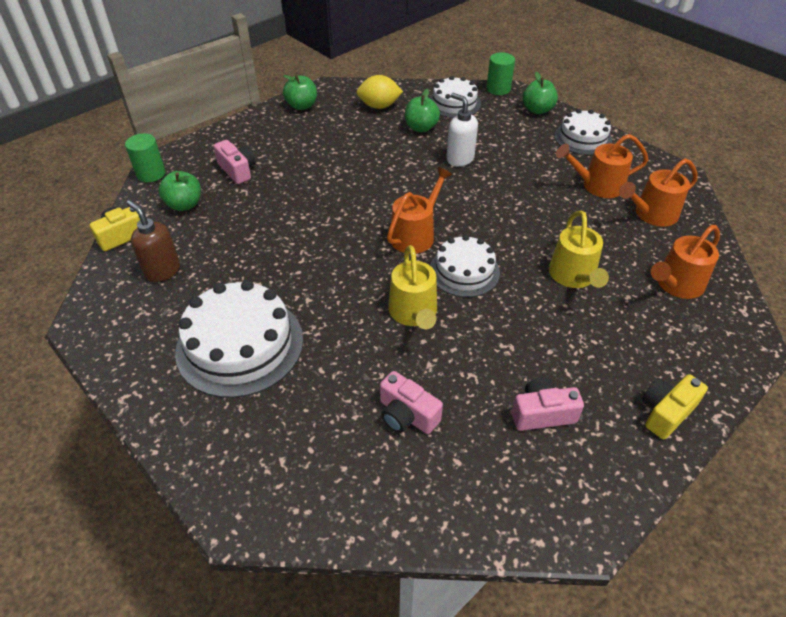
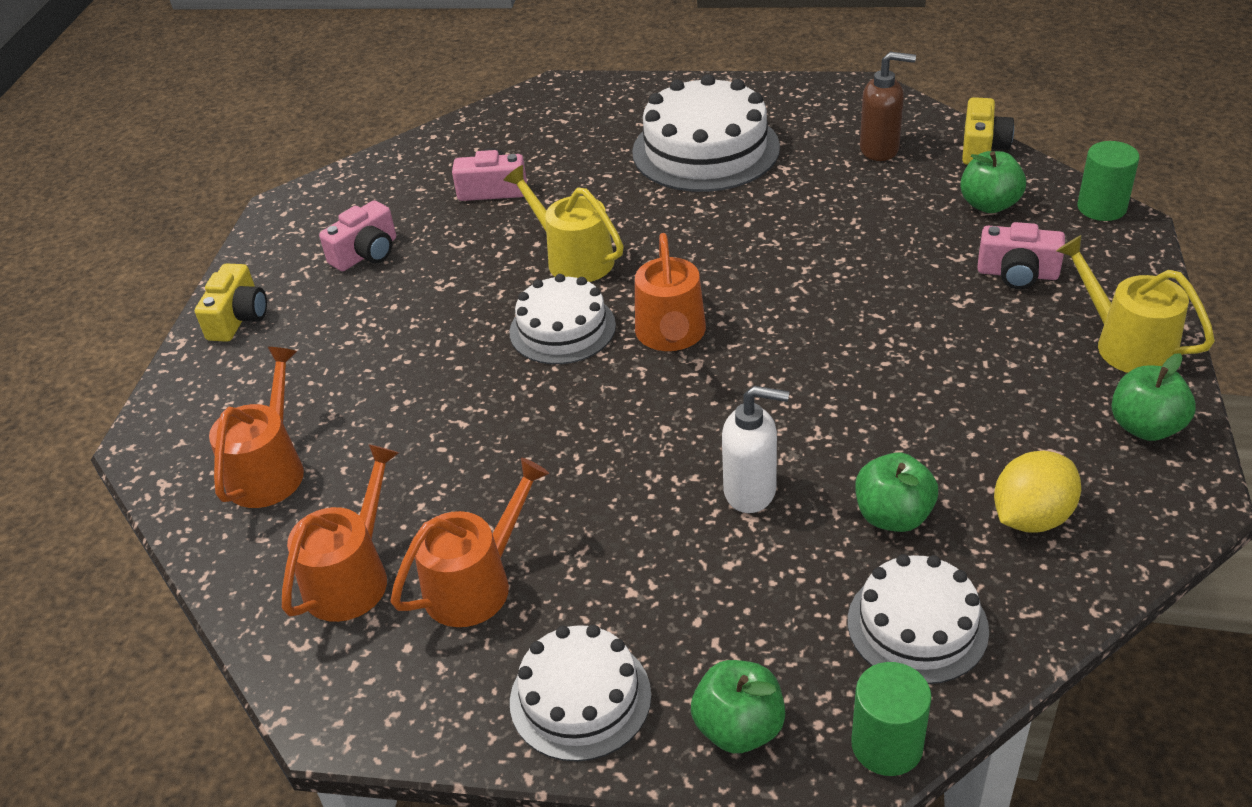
camera: 145 degrees right, 5 degrees down
(573, 276) = (419, 401): yellow watering can -> yellow watering can (1127, 344)

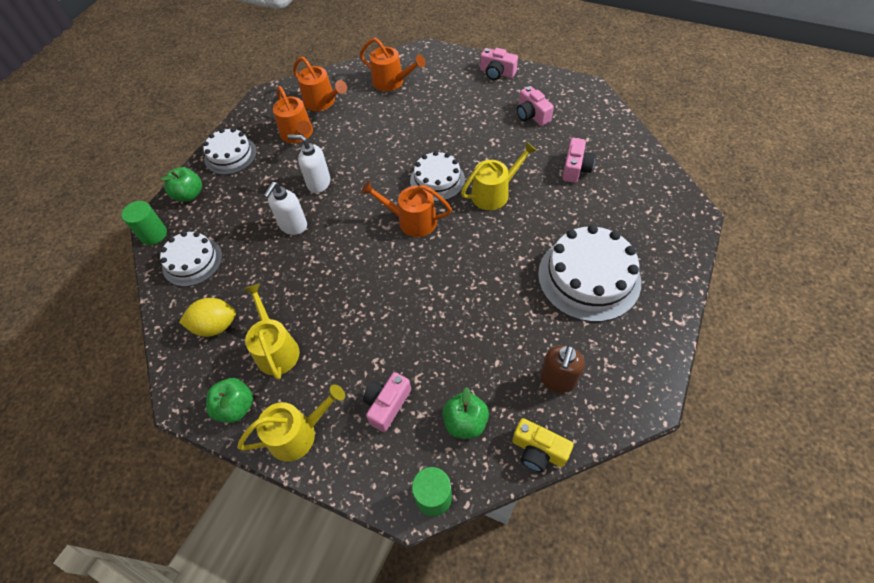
camera: 105 degrees right, 15 degrees up
(238, 318) = (497, 73): yellow camera -> pink camera
(622, 492) = (318, 183): none -> white soap dispenser
(893, 516) = (249, 273): green apple -> none
(1017, 417) = (276, 349): none -> yellow watering can
(1031, 517) = (215, 326): yellow lemon -> yellow lemon turned 75 degrees counterclockwise

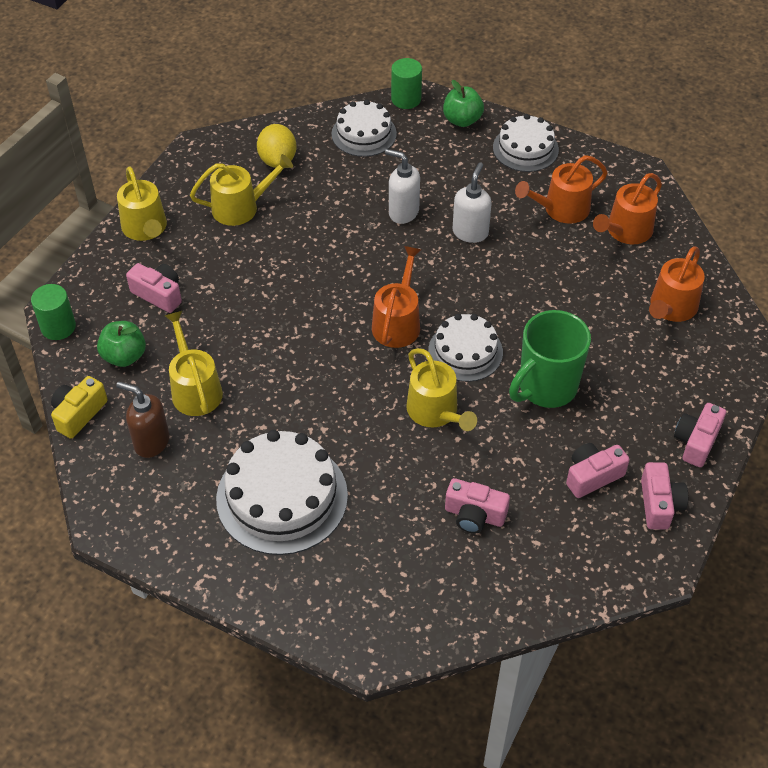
camera: 90 degrees right, 5 degrees down
(236, 407) = (184, 183): green apple -> none
(465, 138) = (546, 388): none -> green mug
(495, 354) = (195, 389): none -> yellow watering can
(545, 88) = (659, 504): none -> pink camera

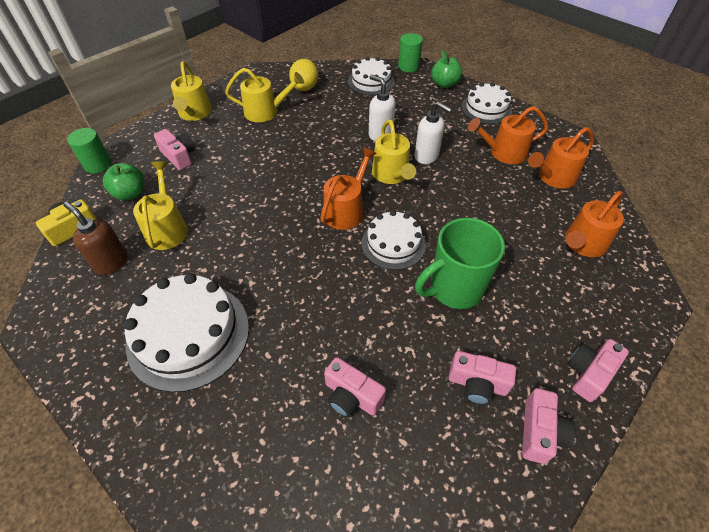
camera: 15 degrees right, 0 degrees up
(435, 412) = (350, 289): yellow watering can -> yellow watering can (392, 174)
(470, 232) = (427, 156): white soap dispenser -> white soap dispenser turned 90 degrees clockwise
(592, 476) = (477, 384): pink camera -> pink camera turned 150 degrees counterclockwise

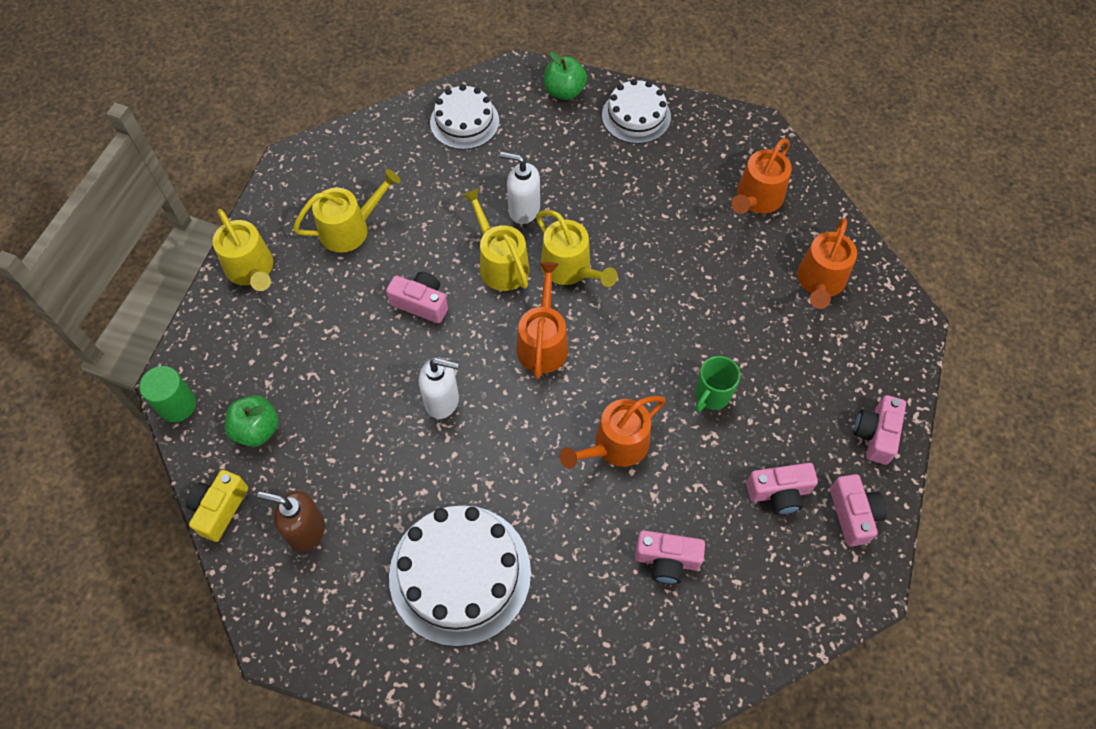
camera: 25 degrees left, 10 degrees up
(167, 228) = (341, 458): yellow watering can -> yellow watering can (500, 264)
(179, 156) = (280, 348): pink camera -> pink camera (421, 303)
(305, 88) = (379, 166): yellow lemon -> none
(393, 244) = (620, 366): white cake -> none
(408, 66) = (501, 74): green cylinder -> none
(427, 156) = (598, 223): white soap dispenser -> white soap dispenser (442, 401)
(454, 289) = (711, 396): green mug -> green mug, size x0.57
(504, 152) = (687, 182): orange watering can -> orange watering can (616, 445)

